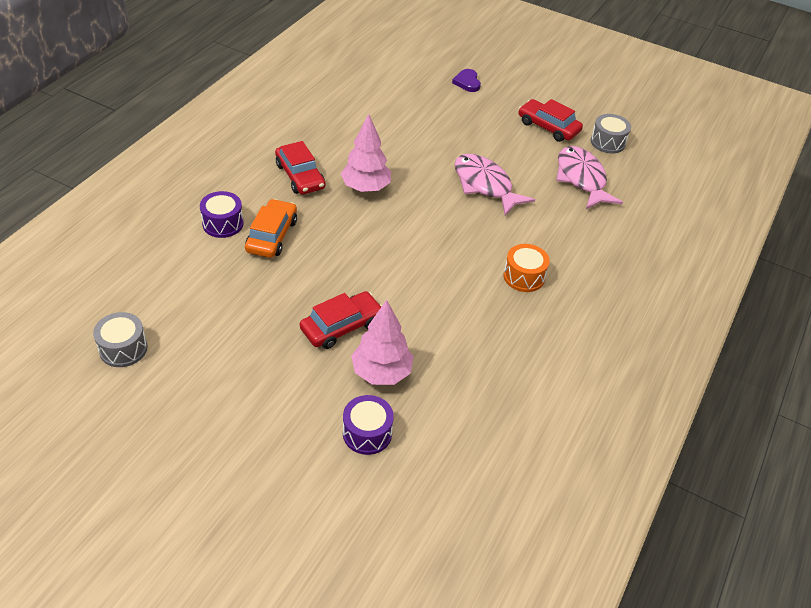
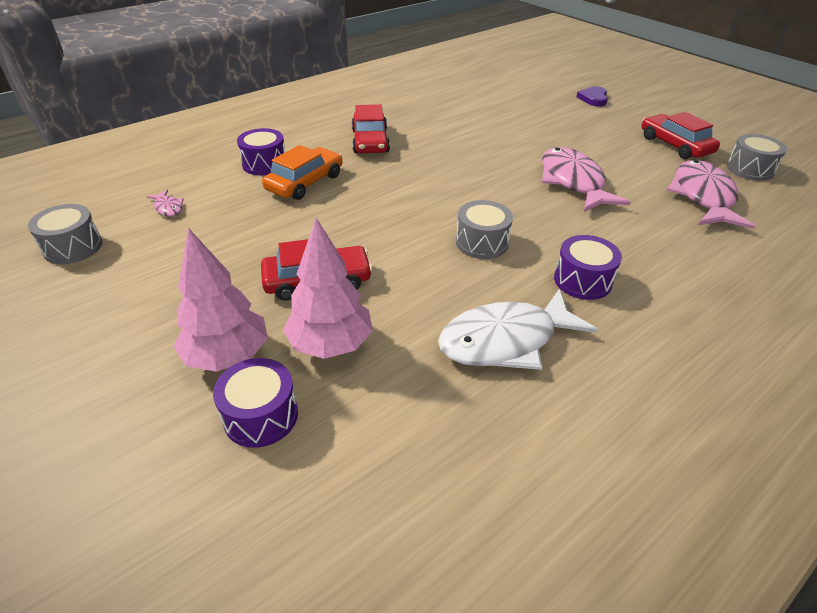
camera: 25 degrees right, 5 degrees down
(173, 290) = (168, 208): none -> pink fish
(366, 188) = (433, 161): pink tree -> pink tree (227, 356)
(442, 261) = (482, 242): none -> grey drum
(492, 337) = (505, 340): none -> white fish
(524, 277) = (582, 280): orange drum -> purple drum

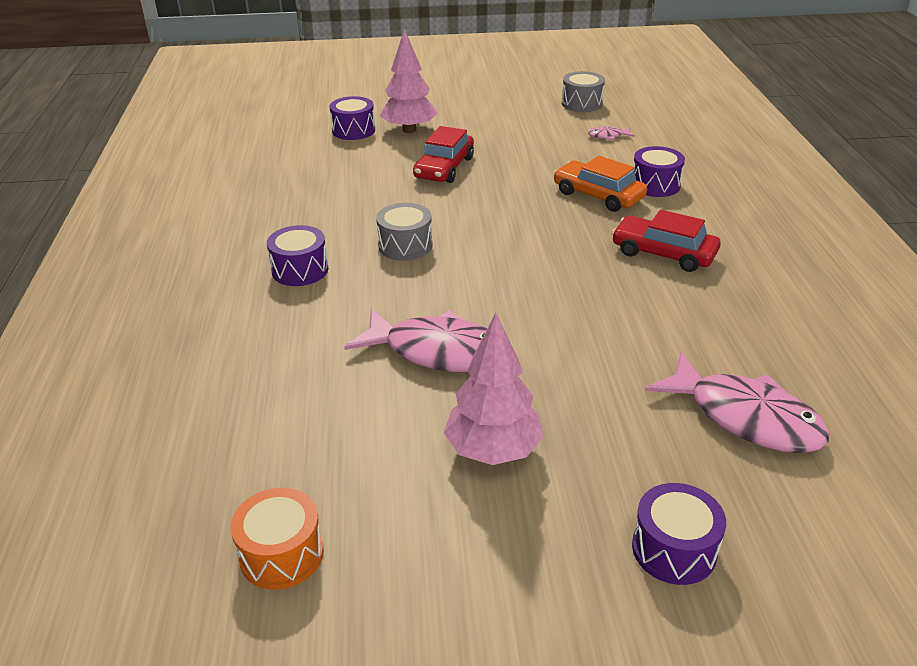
camera: 125 degrees right, 5 degrees down
(305, 182) = (598, 195): orange car -> orange car turned 150 degrees clockwise
(330, 344) = (377, 157): pink tree -> pink tree (493, 450)
(505, 340) = (297, 211): white fish -> none
(593, 99) = (674, 549): purple heart -> purple drum
(675, 145) = (423, 524): red car -> none
(703, 197) = (295, 438): pink fish -> pink fish (745, 417)
(750, 169) = (281, 554): grey drum -> orange drum

